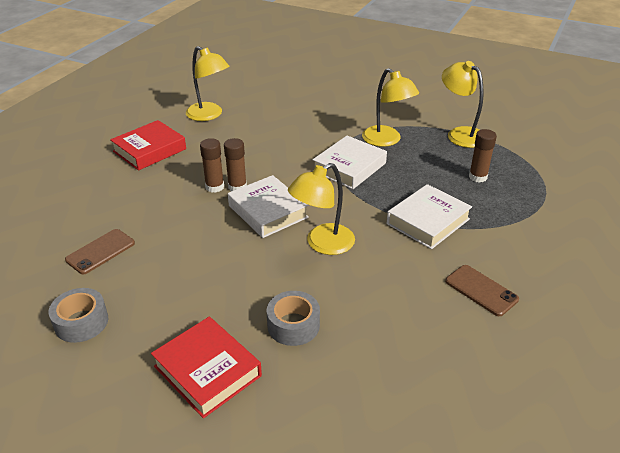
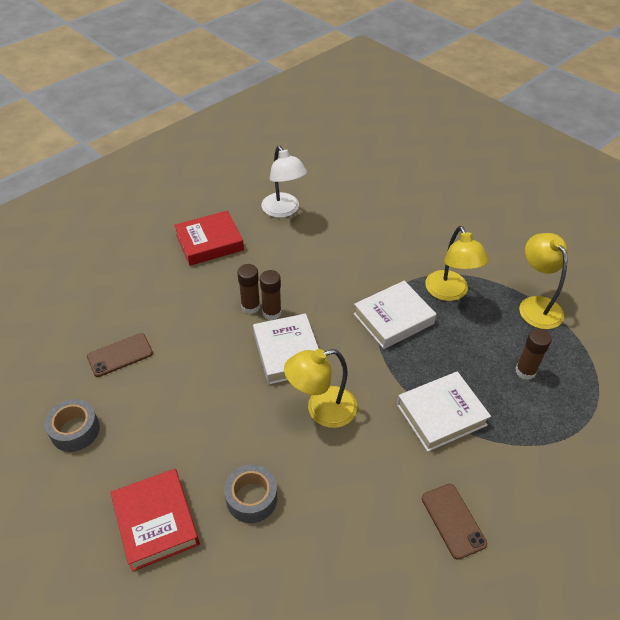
camera: 20 degrees right, 10 degrees up
(209, 115) = (283, 211): yellow lamp -> white lamp

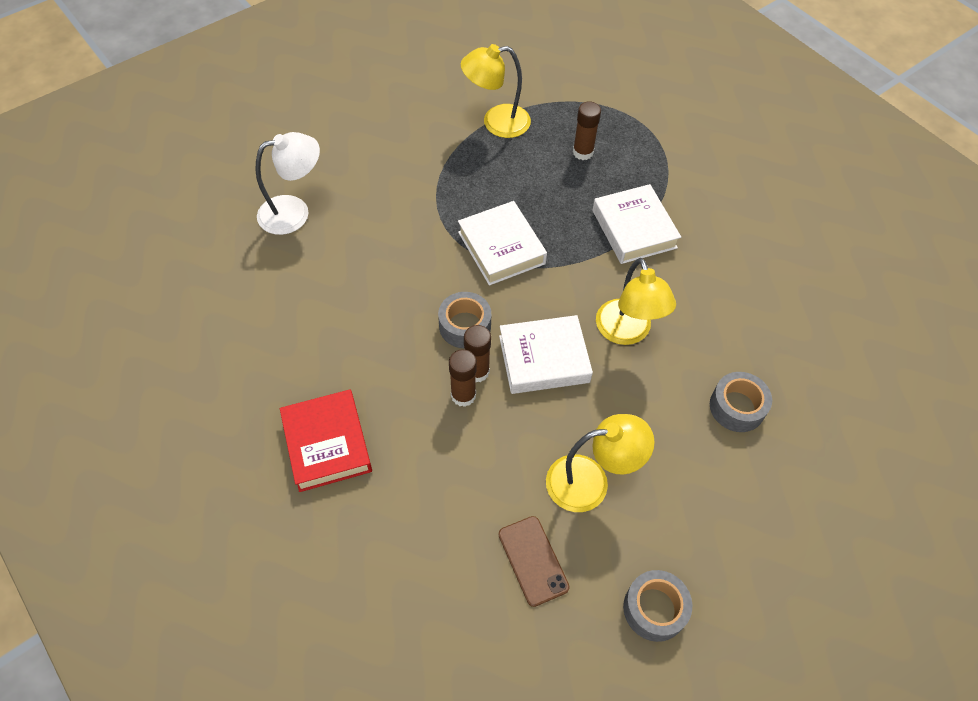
camera: 85 degrees left, 10 degrees up
(156, 522) = (771, 503): red book -> none
(283, 211) = (279, 343): white lamp -> white lamp (294, 212)
(312, 302) = (465, 326): none -> grey tape
(449, 293) = (468, 190): yellow lamp -> yellow lamp (590, 481)
(453, 520) = (748, 242): brown phone -> none

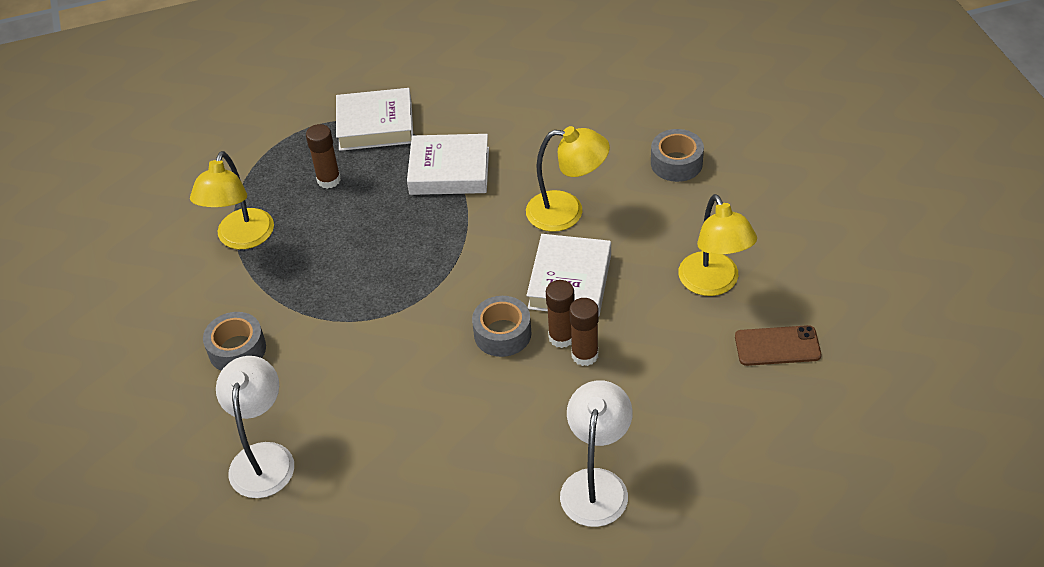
camera: 65 degrees left, 10 degrees down
(327, 444) = (596, 484): red book -> white lamp
(501, 248) = (418, 279): white book -> white book (375, 125)
(590, 481) = (713, 284): yellow lamp -> yellow lamp turned 150 degrees clockwise
(654, 609) = (845, 276): grey tape -> grey tape (237, 349)

